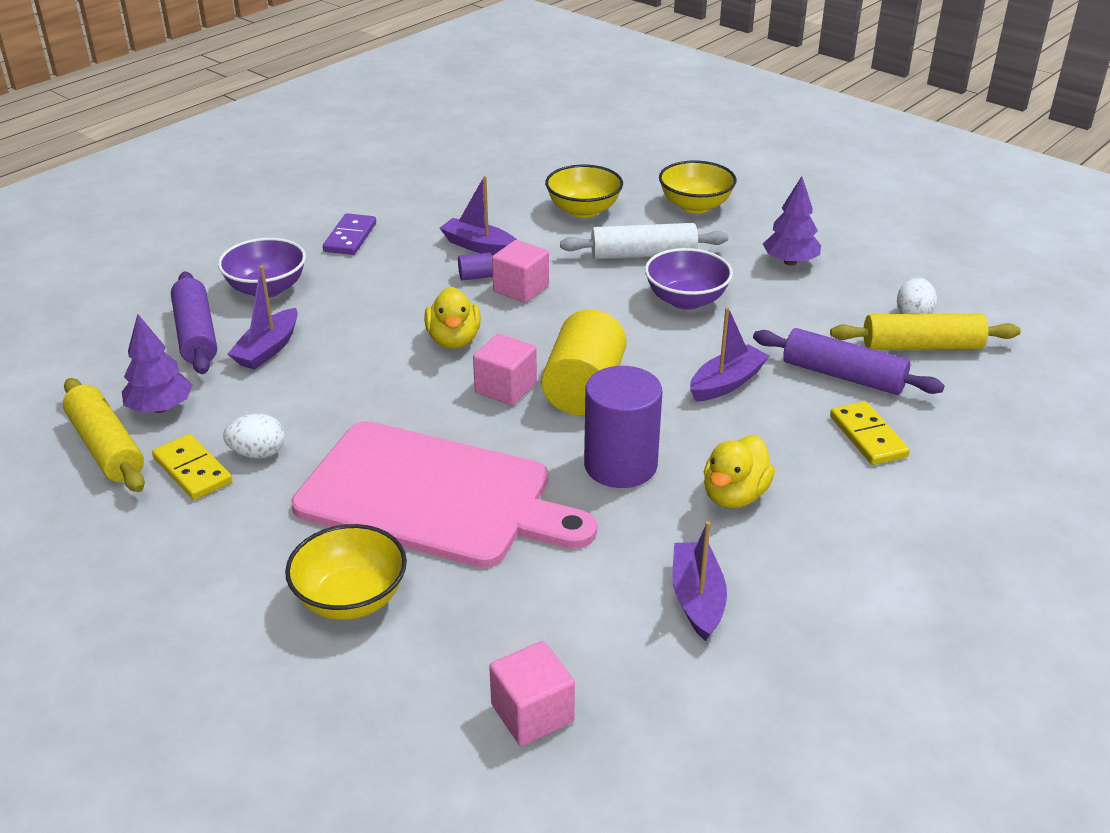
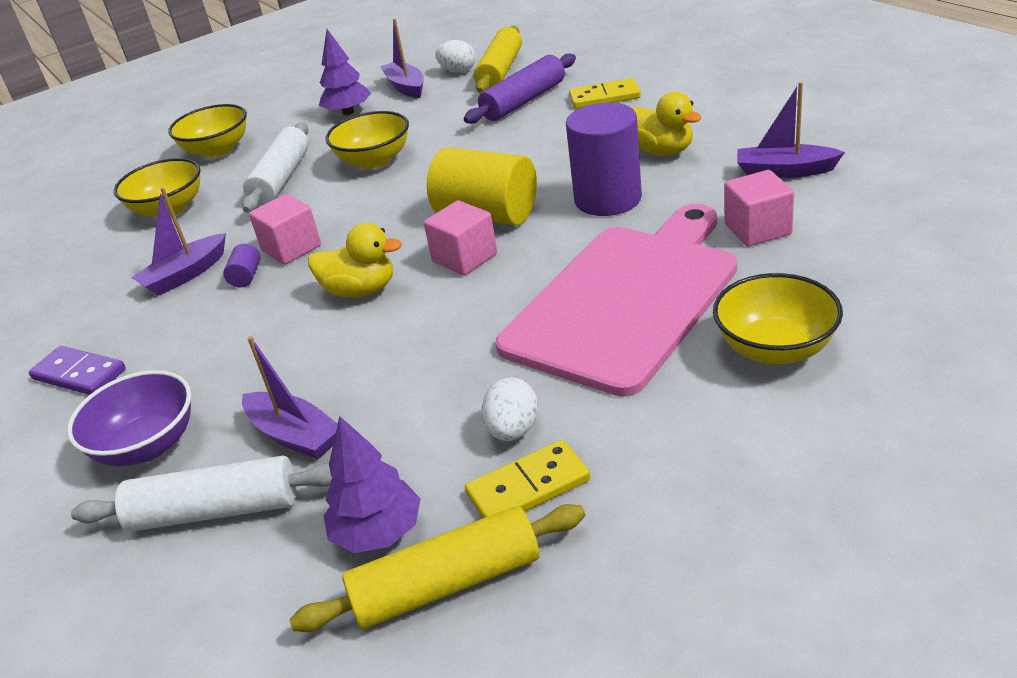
camera: 70 degrees left, 0 degrees up
(196, 334) = (215, 510): purple rolling pin -> white rolling pin
(532, 713) = (920, 246): pink cube -> pink cube (757, 229)
(686, 300) = (374, 160): purple bowl -> yellow bowl
(726, 383) = (511, 147): purple boat -> purple boat (406, 87)

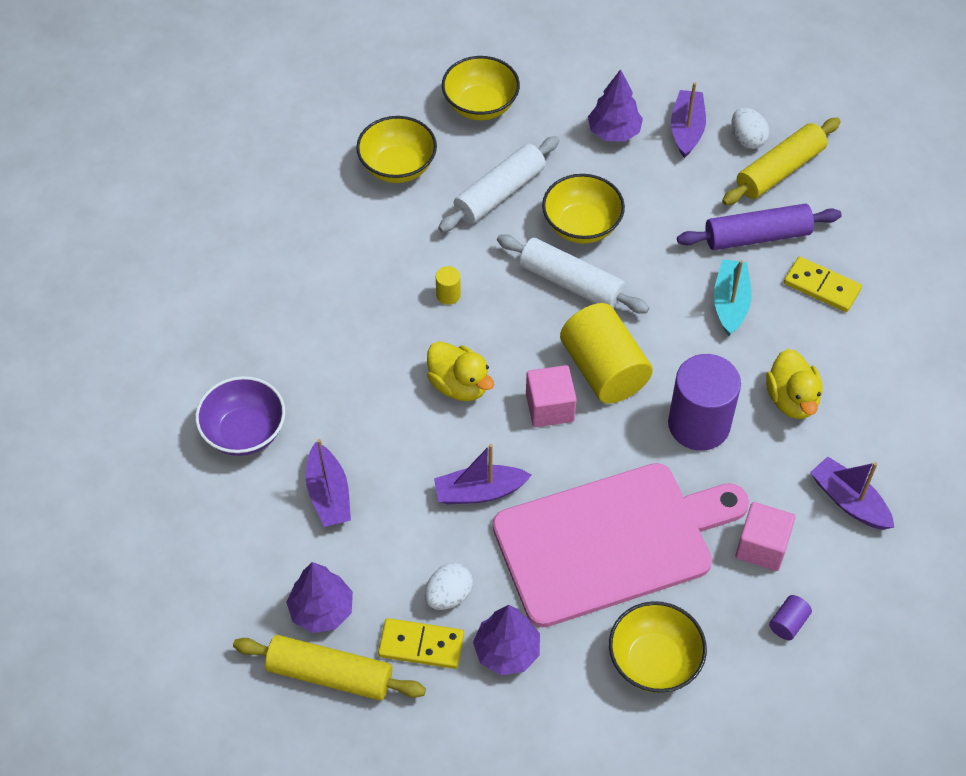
camera: 30 degrees right, 20 degrees up
(79, 374) = (240, 326): purple domino -> none
(185, 275) = (361, 266): purple boat -> purple boat (479, 492)
(215, 510) = (250, 520): white rolling pin -> white rolling pin (571, 283)
(246, 277) = (398, 304): purple cylinder -> purple cylinder (788, 623)
(291, 248) = (448, 295): pink cube -> yellow cylinder
(546, 135) = (730, 303): none -> turquoise boat
(626, 432) = (507, 651): none -> purple tree

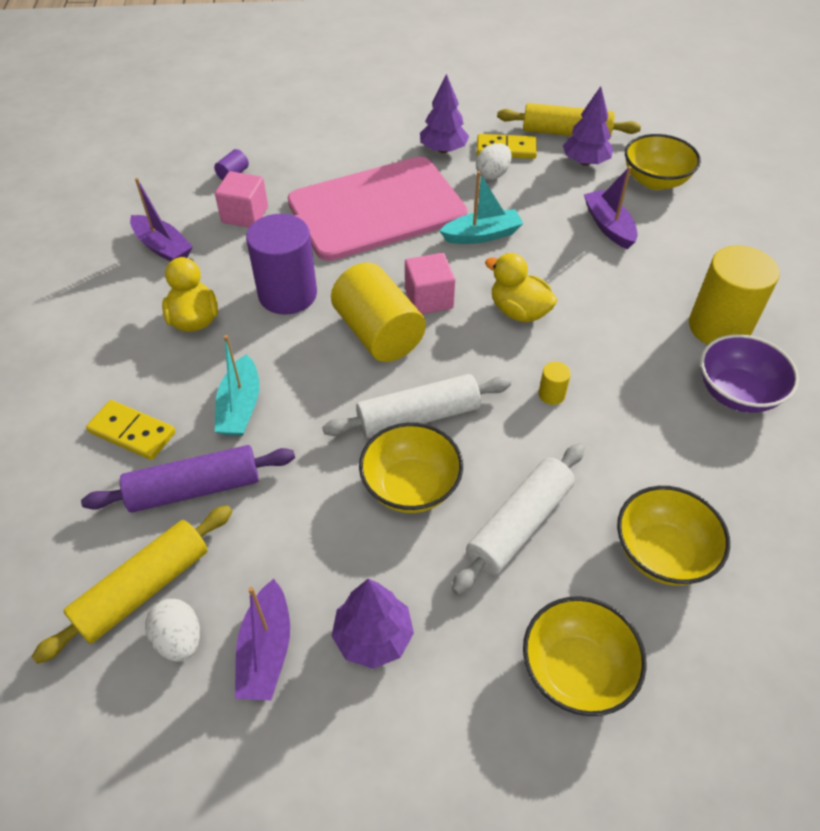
camera: 175 degrees right, 5 degrees down
(244, 432) = (702, 263): purple bowl -> purple bowl (736, 393)
(264, 352) = (719, 327): none -> yellow cylinder
(479, 492) = (482, 235): purple boat -> turquoise boat
(571, 283) = (418, 417): white rolling pin -> white rolling pin turned 45 degrees counterclockwise
(654, 661) = (336, 150): yellow bowl -> yellow bowl (655, 181)

